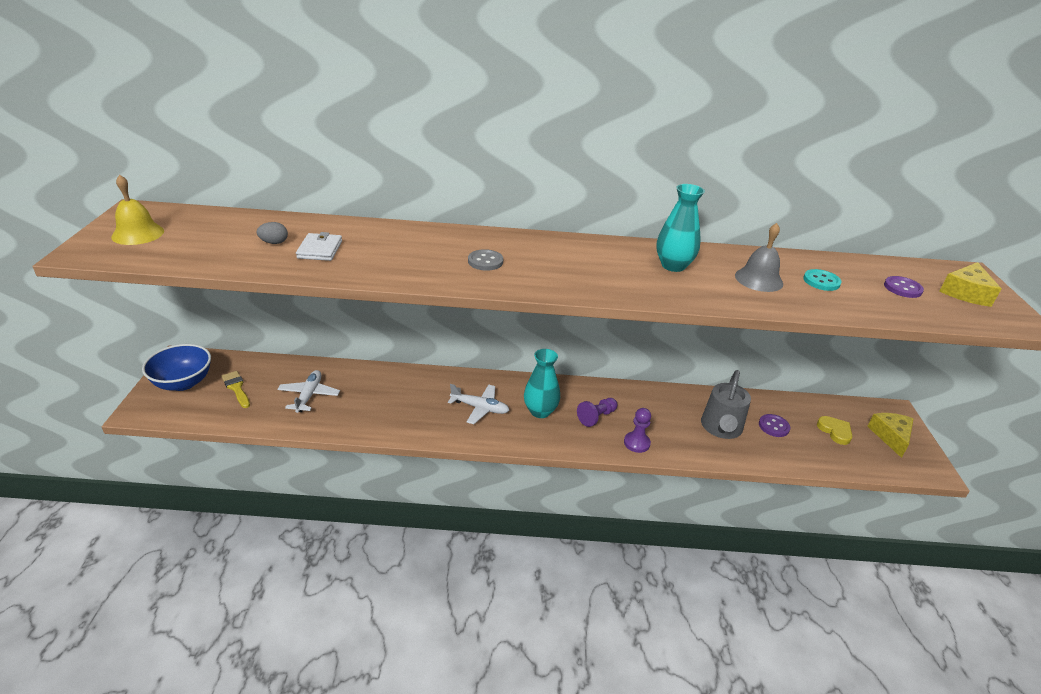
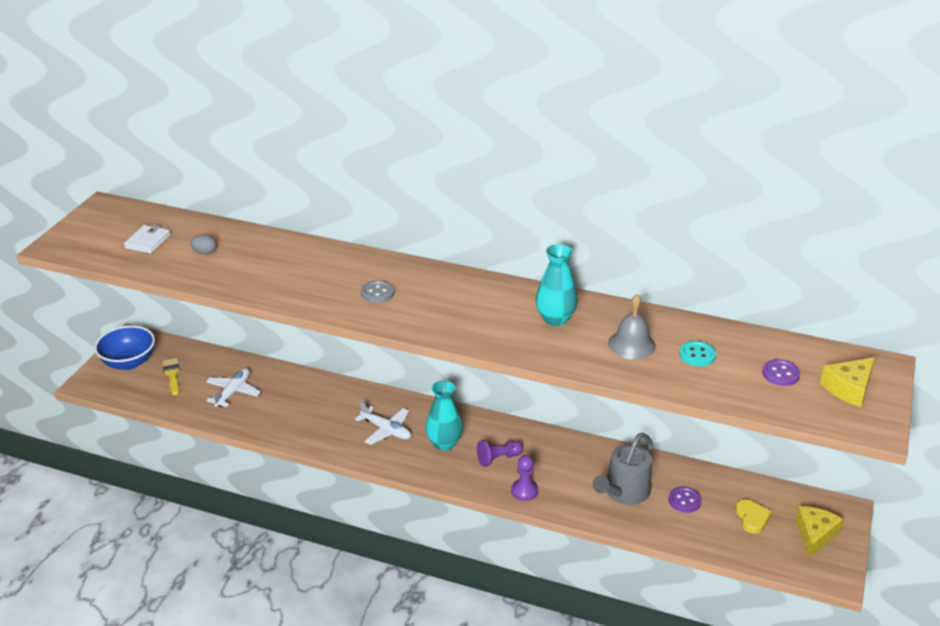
camera: 20 degrees right, 0 degrees up
(138, 234) = (99, 231): yellow bell -> none
(320, 250) = (239, 264): white wallet -> white wallet (147, 241)

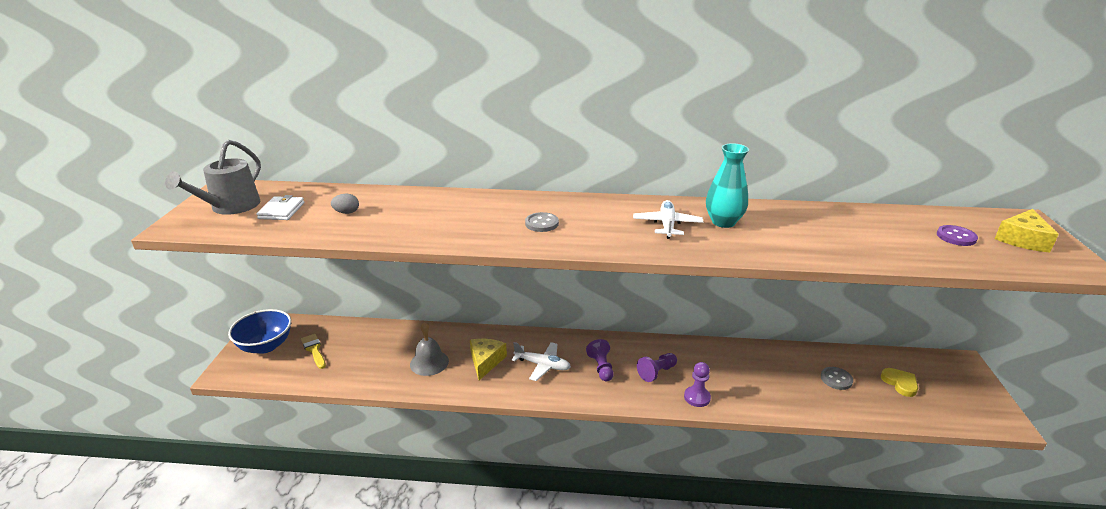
camera: 15 degrees left, 5 degrees down
(233, 392) = (381, 356): white plane -> white plane (667, 225)
(444, 443) = (601, 367): turquoise vase -> purple pawn
(624, 492) = (782, 381): grey watering can -> grey watering can (231, 207)
(631, 344) = (808, 232): grey bell -> grey bell (429, 362)
(684, 501) = (836, 379): purple button -> grey button
(697, 355) = (872, 232): turquoise button -> none
(814, 535) = (959, 388): yellow cheese -> yellow cheese (485, 361)

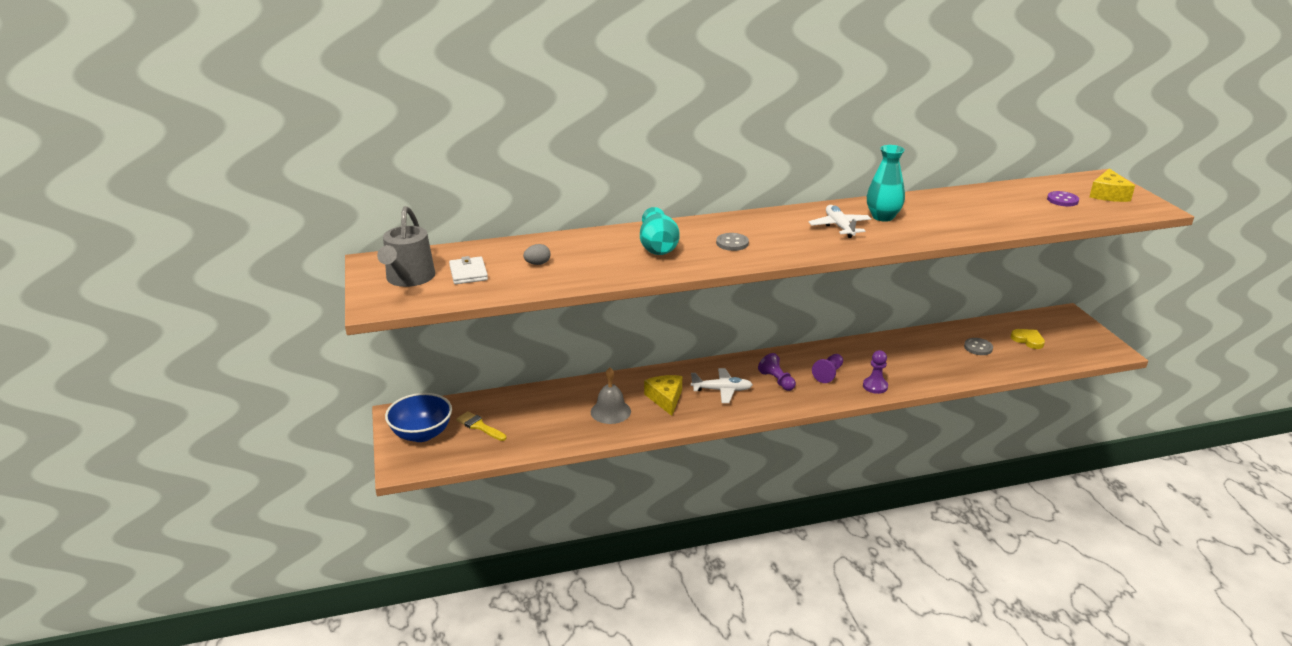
camera: 20 degrees left, 0 degrees up
(468, 215) = (658, 246): none -> turquoise vase

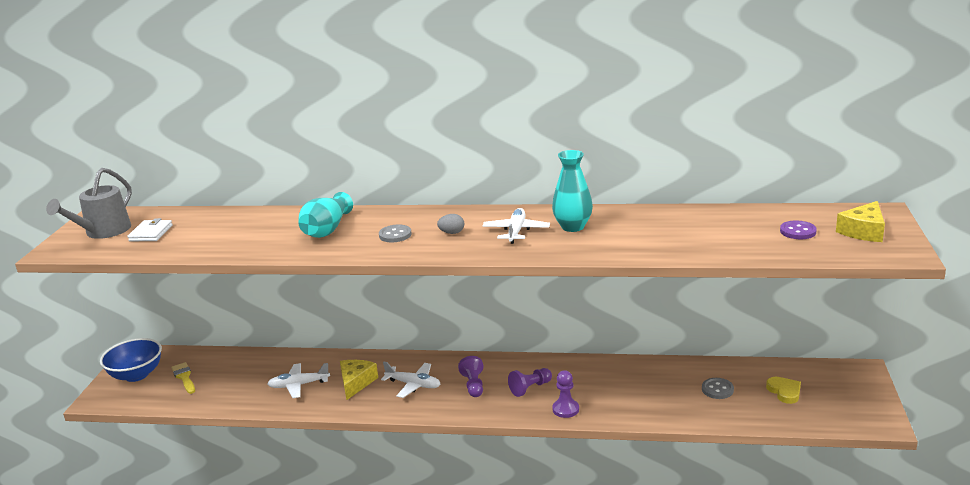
camera: 25 degrees right, 5 degrees down
(537, 264) = (212, 232): grey egg -> grey egg (452, 233)
(610, 411) = (299, 385): grey bell -> white plane

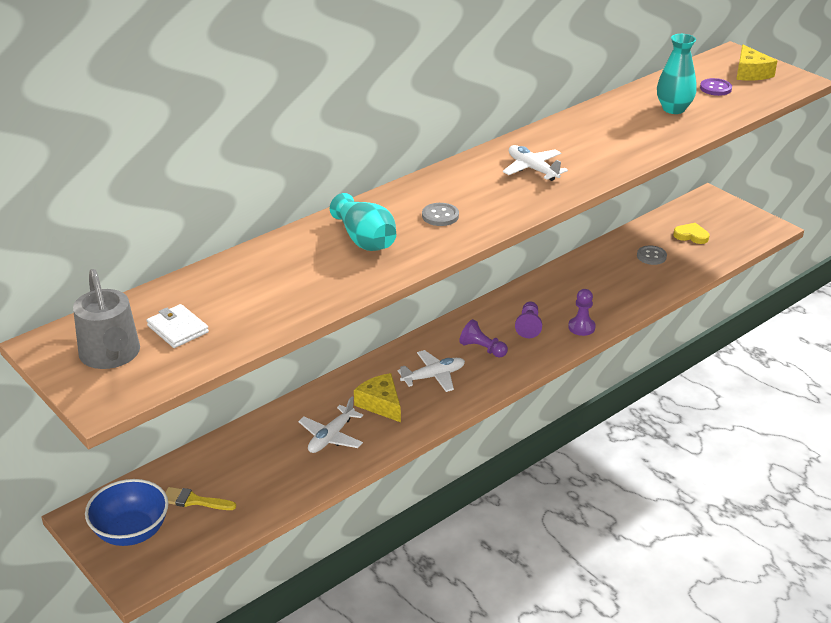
camera: 50 degrees left, 10 degrees up
(452, 233) = (484, 193): grey egg -> none
(573, 227) = (565, 147): turquoise vase -> turquoise vase (673, 109)

